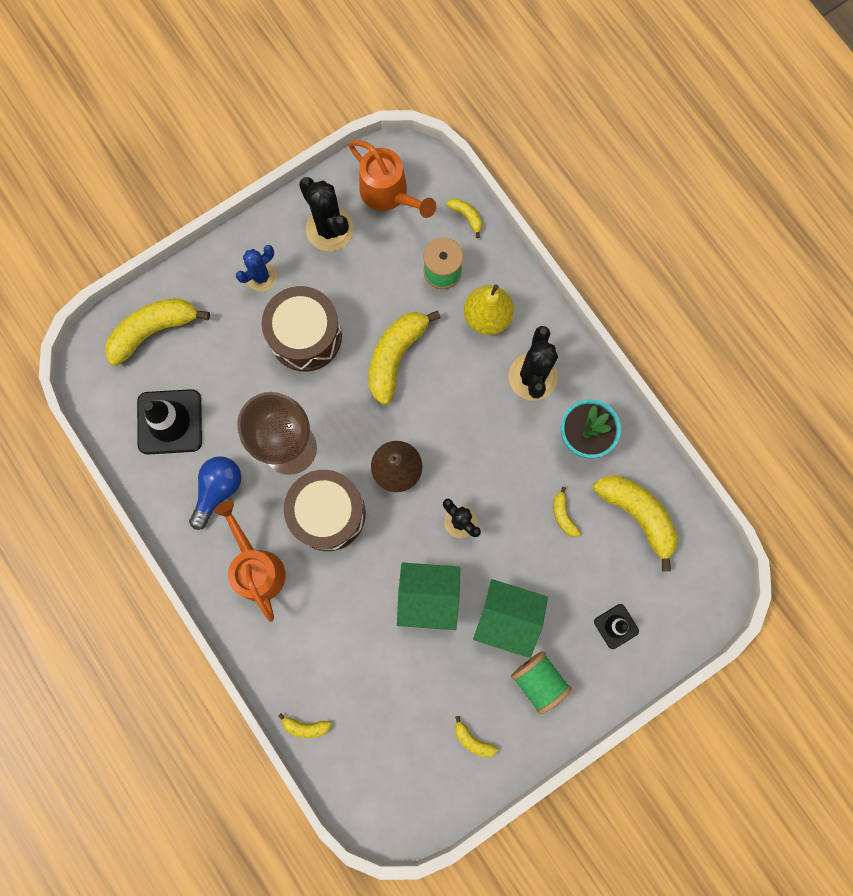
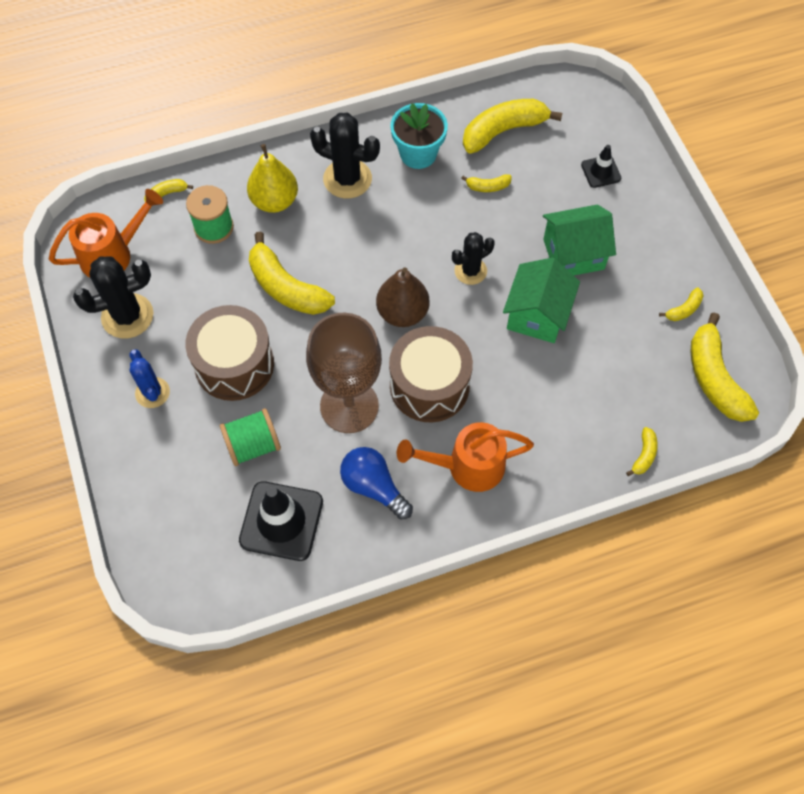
camera: 75 degrees left, 15 degrees down
(154, 330) = (170, 516): yellow banana -> yellow banana (714, 378)
(507, 618) = (573, 254): green house -> green house turned 45 degrees clockwise
(538, 681) = (638, 243): green spool -> green spool (253, 445)

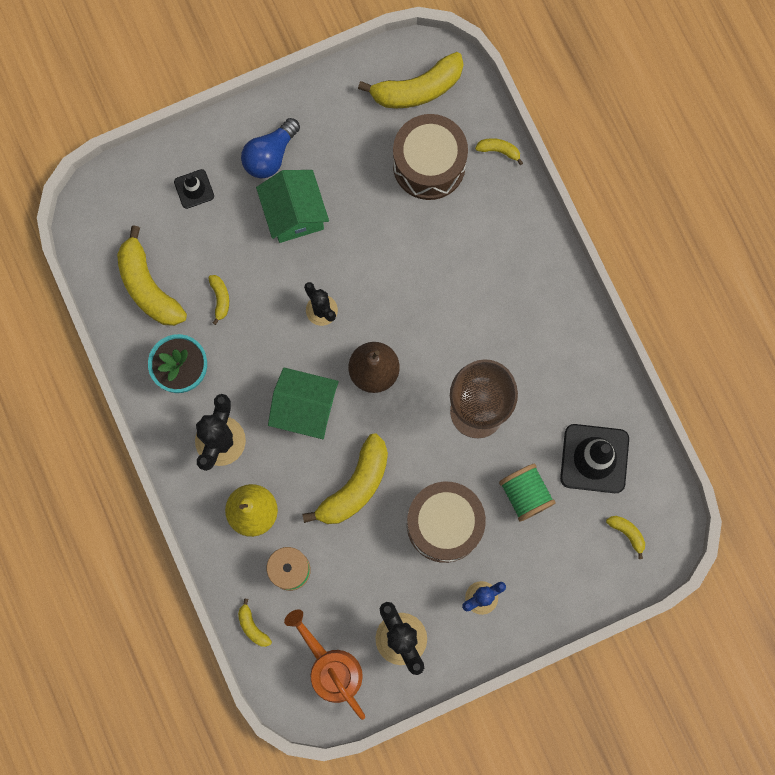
camera: 95 degrees left, 15 degrees up
(373, 487) = (553, 381): blue light bulb -> blue light bulb (270, 155)
(429, 385) = (449, 340): brown drum -> brown drum (429, 165)
(467, 466) = (525, 301): orange watering can -> none
(537, 315) = (365, 246): green house -> green house (305, 408)
(684, 309) = (348, 113): yellow banana -> yellow banana (627, 533)

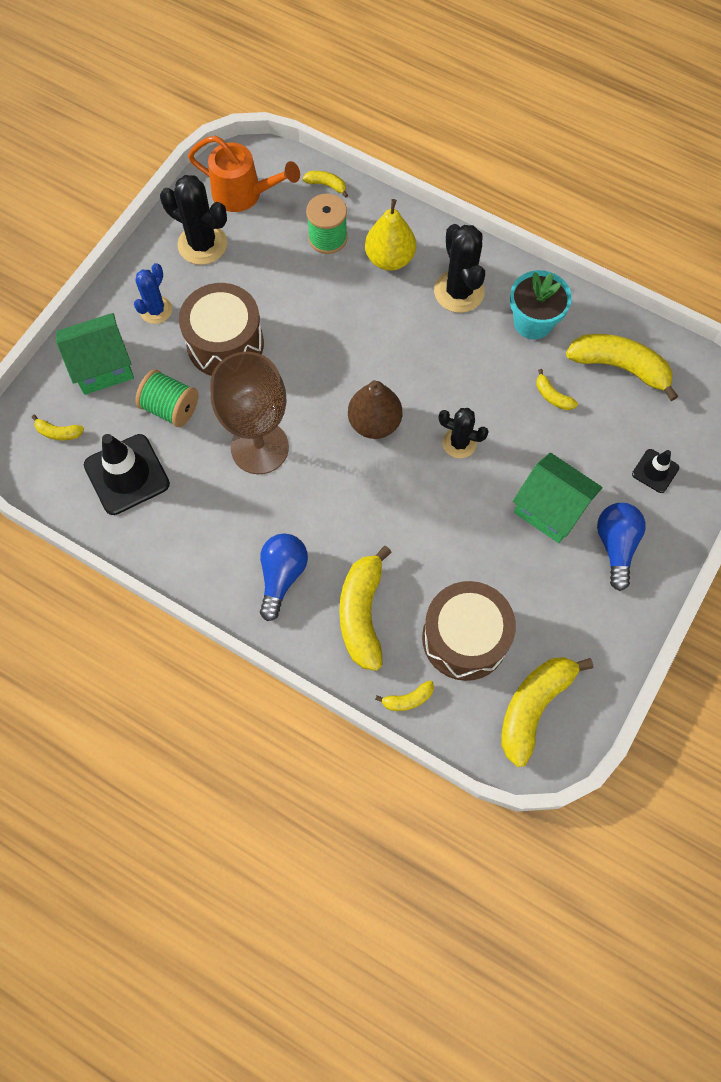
camera: 145 degrees right, 10 degrees down
(305, 408) = (409, 357): green house -> green house (102, 366)
(355, 486) = (321, 326): yellow banana -> yellow banana (362, 614)
(528, 296) = (282, 576): none -> blue light bulb

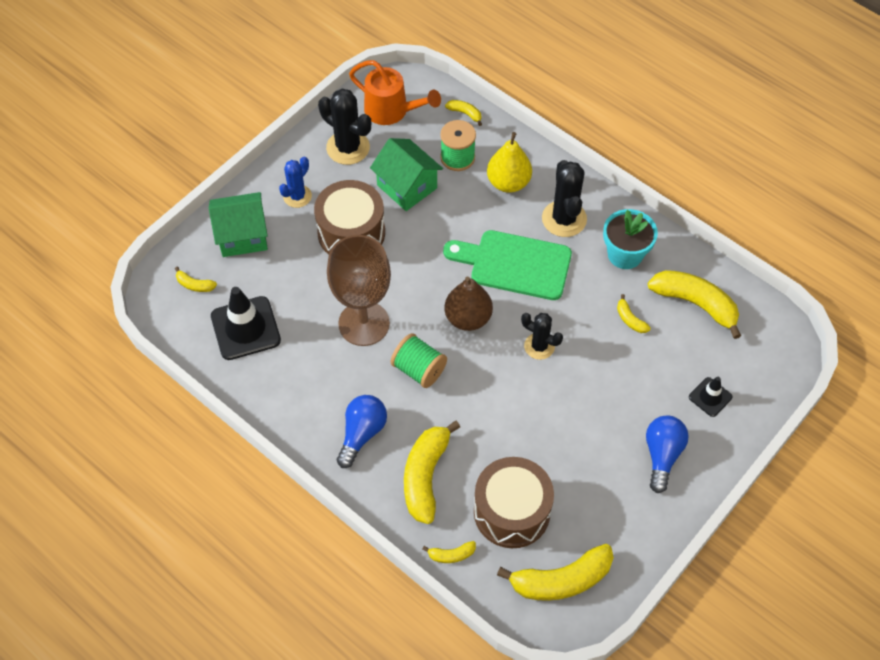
camera: 10 degrees right, 10 degrees down
(171, 408) = (294, 279): green spool -> green spool (419, 369)
(414, 352) = (514, 264): none -> green cutting board
(533, 707) = (561, 580): yellow banana -> yellow banana turned 150 degrees counterclockwise
(550, 508) = (609, 414): green house -> green house (407, 186)

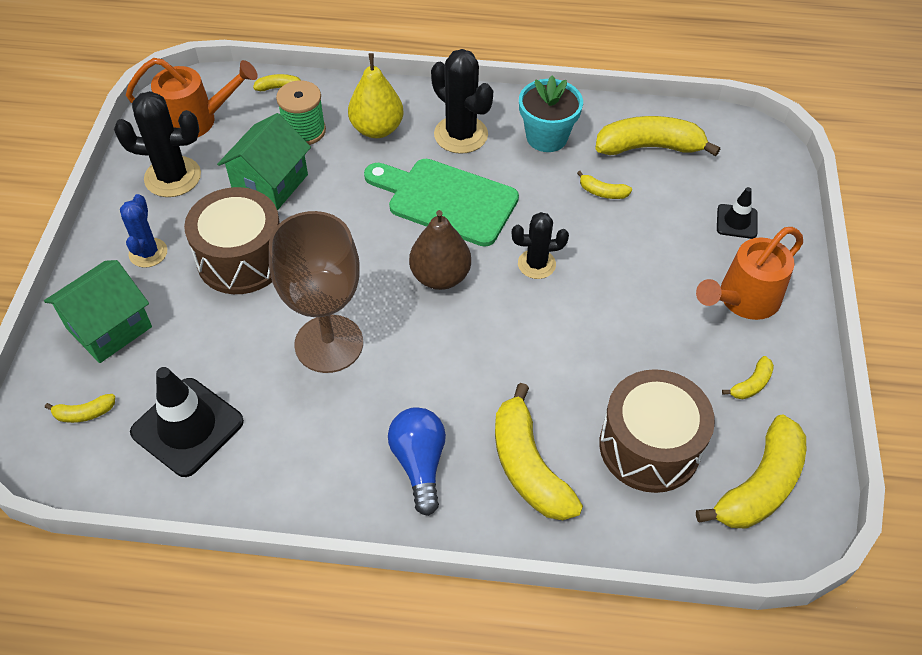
camera: 35 degrees left, 5 degrees down
(407, 186) = (270, 183): green house -> green house turned 75 degrees counterclockwise
(419, 369) = (429, 357): green spool -> none
(451, 555) = (626, 534): yellow banana -> yellow banana (751, 384)
(514, 264) = (446, 200): green cutting board -> green cutting board turned 45 degrees clockwise
(662, 455) = (743, 300): blue light bulb -> orange watering can

